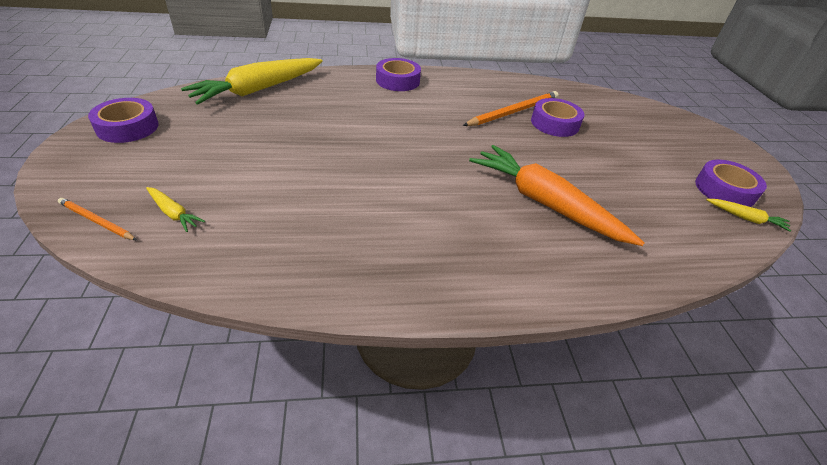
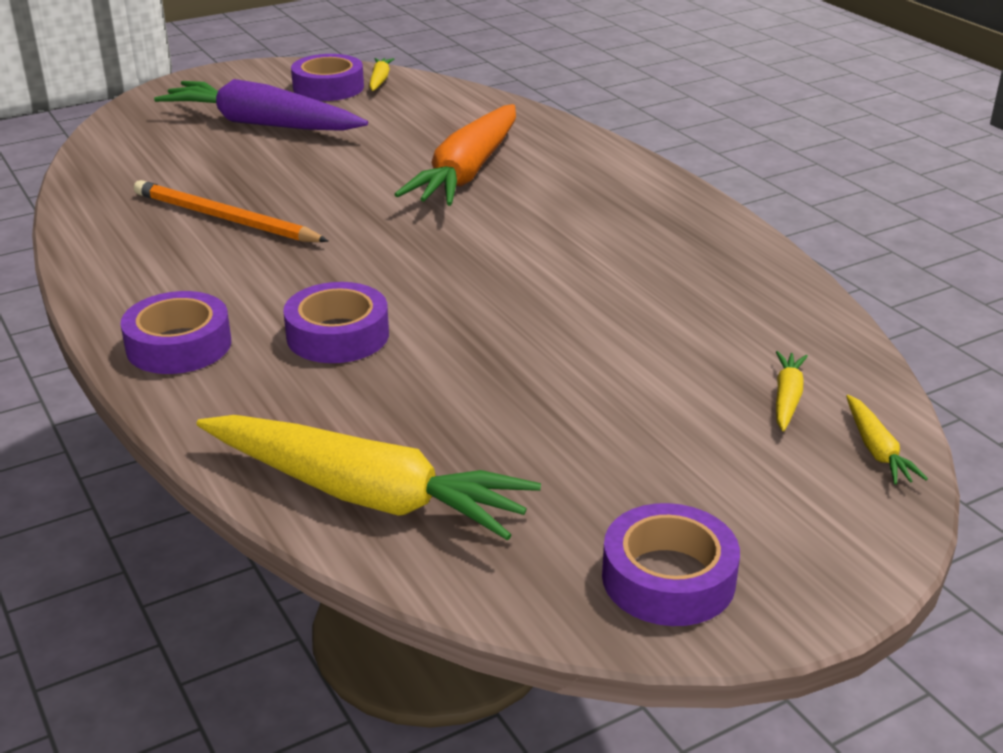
camera: 110 degrees left, 10 degrees down
(96, 221) = (877, 450): orange pencil -> yellow carrot
(554, 123) = (239, 185): purple tape -> purple tape (338, 335)
(649, 149) = (261, 124): none -> purple carrot

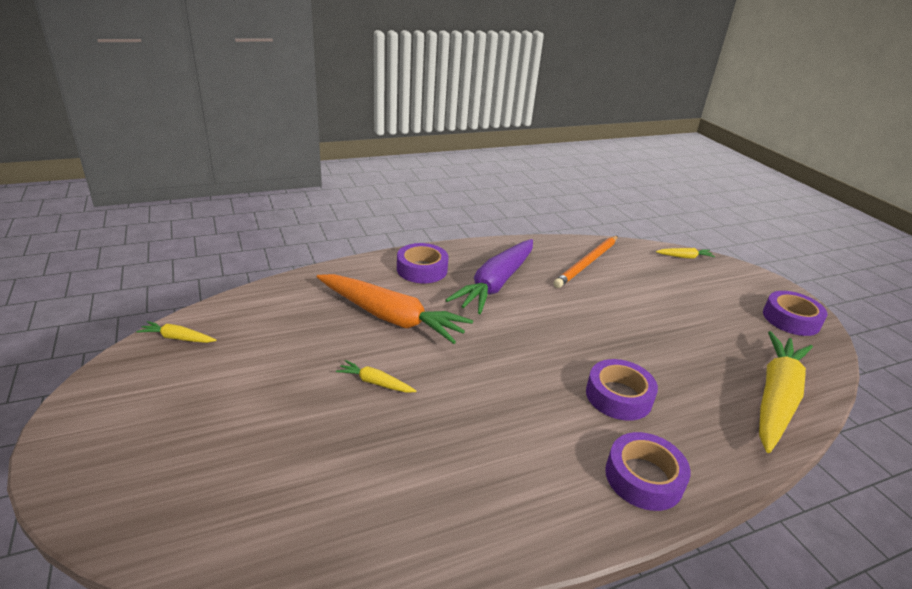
camera: 85 degrees left, 0 degrees up
(225, 218) = (437, 449): orange pencil -> orange pencil (587, 263)
(261, 124) = (235, 418): purple carrot -> purple carrot (496, 284)
(328, 87) = (171, 369): purple tape -> purple tape (422, 269)
(787, 398) = (652, 267): yellow carrot -> yellow carrot (375, 383)

